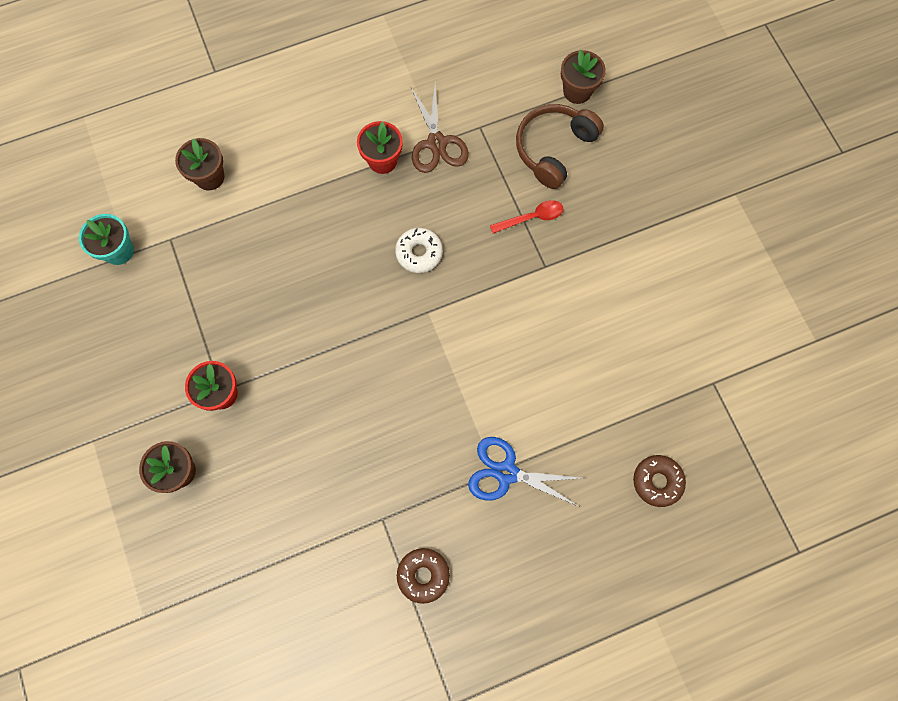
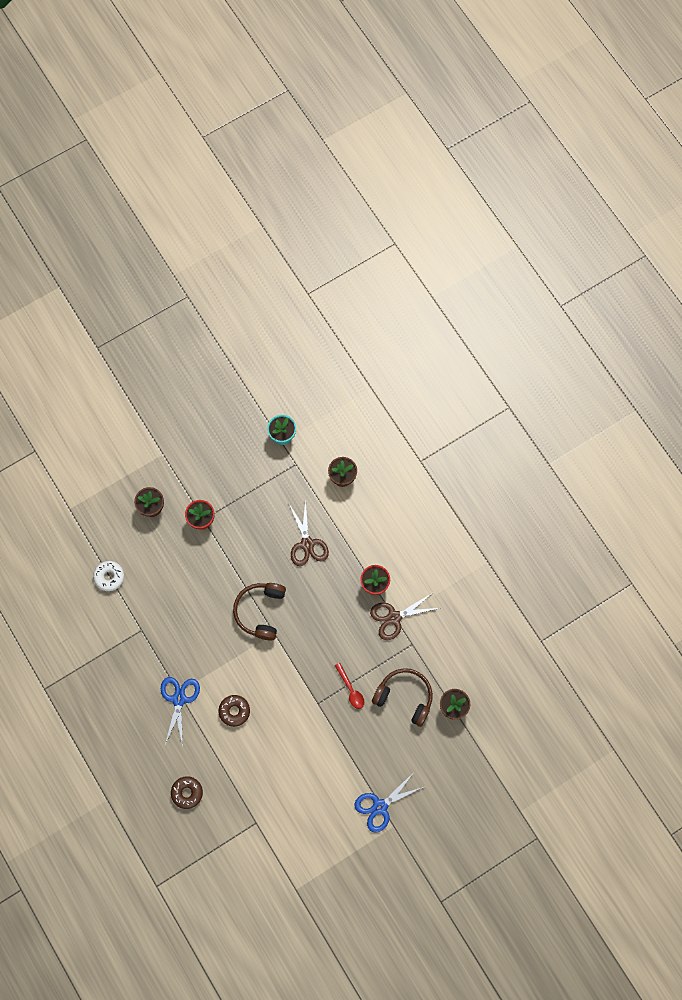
camera: 80 degrees right, 0 degrees up
(299, 242) = (307, 544): none -> brown scissors
(390, 326) = (261, 611): none -> brown headphones
(419, 253) = (313, 620): white donut -> white donut (109, 577)
(423, 575) = (112, 660): brown donut -> brown donut (234, 711)
(705, 206) = (380, 806): none -> blue scissors

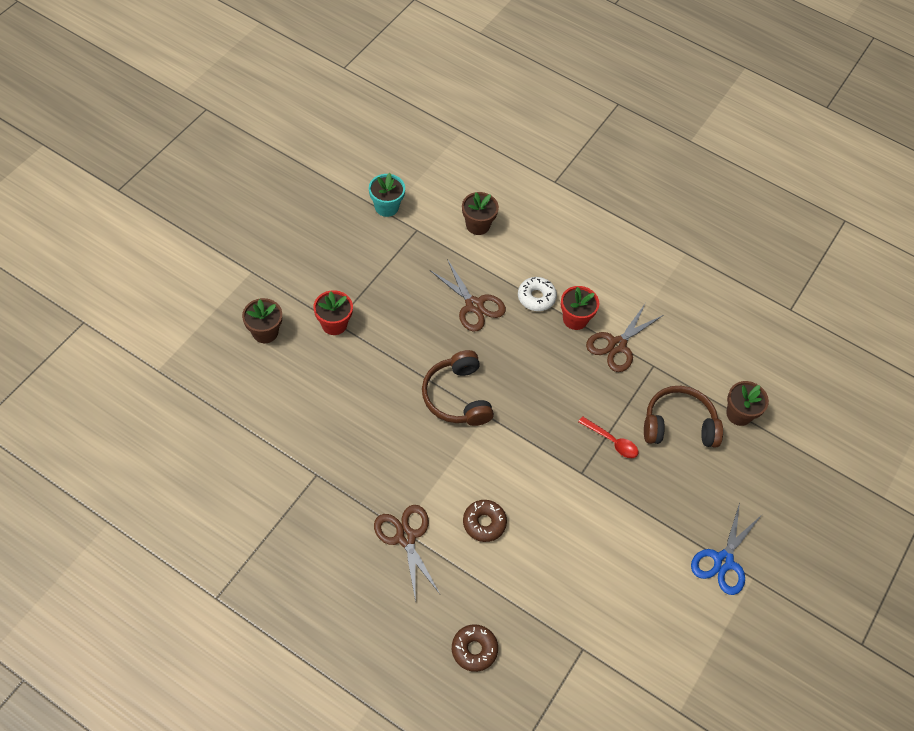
camera: 30 degrees left, 15 degrees down
(109, 577) = (245, 428): white donut -> white donut (536, 297)
(179, 699) = (406, 537): blue scissors -> brown scissors

